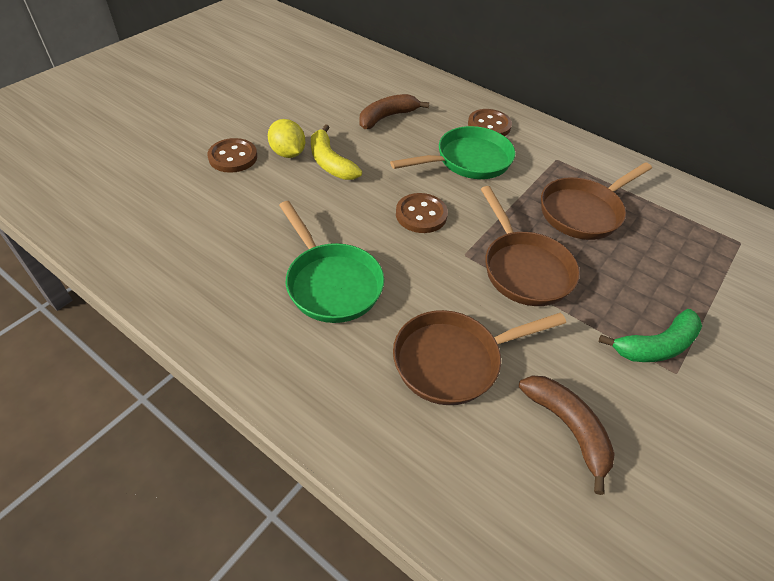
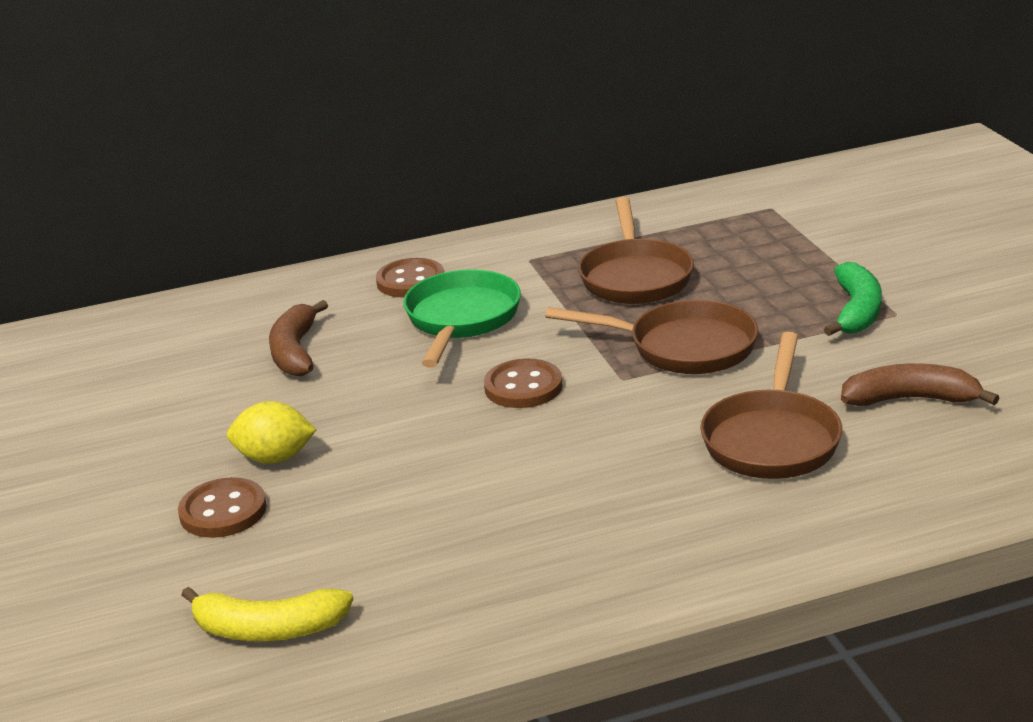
camera: 50 degrees left, 20 degrees down
(330, 162) = (339, 427): yellow banana -> yellow banana (268, 629)
(331, 283) = (575, 490): green pan -> none

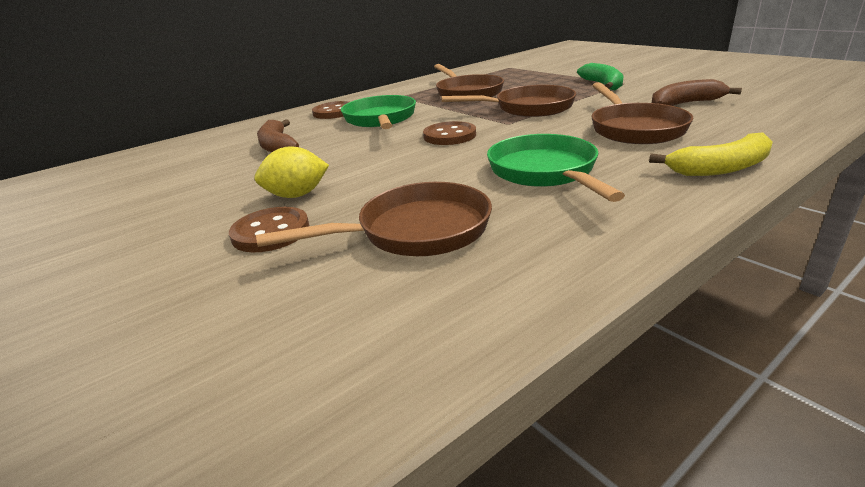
camera: 20 degrees left, 0 degrees up
(268, 629) = (372, 306): yellow banana -> yellow banana (721, 168)
(363, 550) = (415, 231): none -> brown pan
(574, 495) = (545, 172): none -> green pan

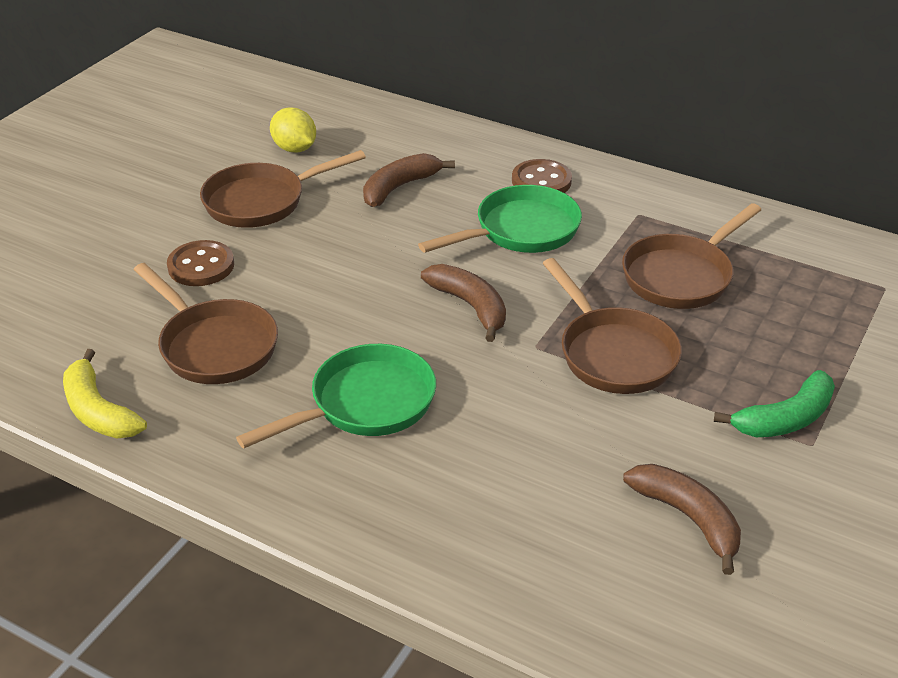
camera: 65 degrees right, 10 degrees up
(297, 195) = (275, 251): yellow lemon -> yellow lemon (294, 149)
(449, 136) = (470, 306): brown button -> brown banana
(634, 129) = (542, 466): brown pan -> brown pan (262, 201)
(721, 168) = (406, 543): yellow banana -> yellow banana (98, 411)

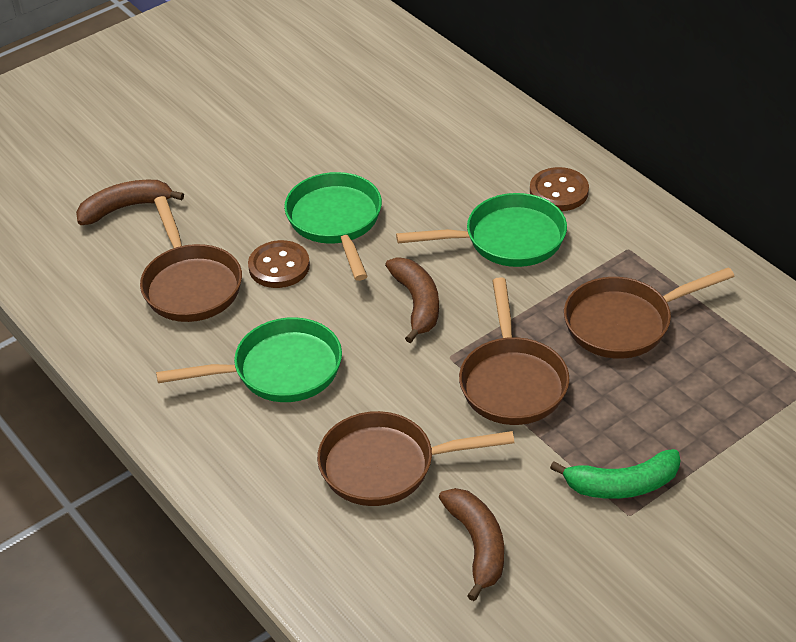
camera: 25 degrees right, 5 degrees up
(98, 411) = (77, 319): yellow banana -> none
(201, 266) = (217, 207): brown button -> brown button (279, 266)
(262, 201) = (299, 154): brown pan -> brown pan (386, 466)
(294, 149) = (356, 105): yellow lemon -> none
(338, 252) = (336, 222): none -> green pan
(399, 187) = (425, 168): brown banana -> brown banana (125, 208)

